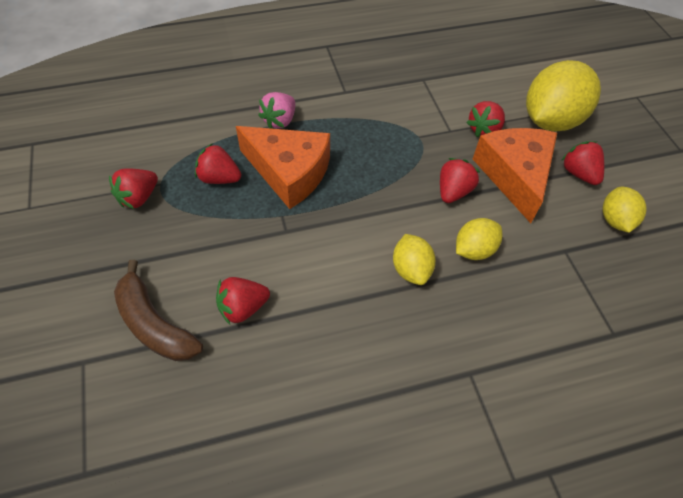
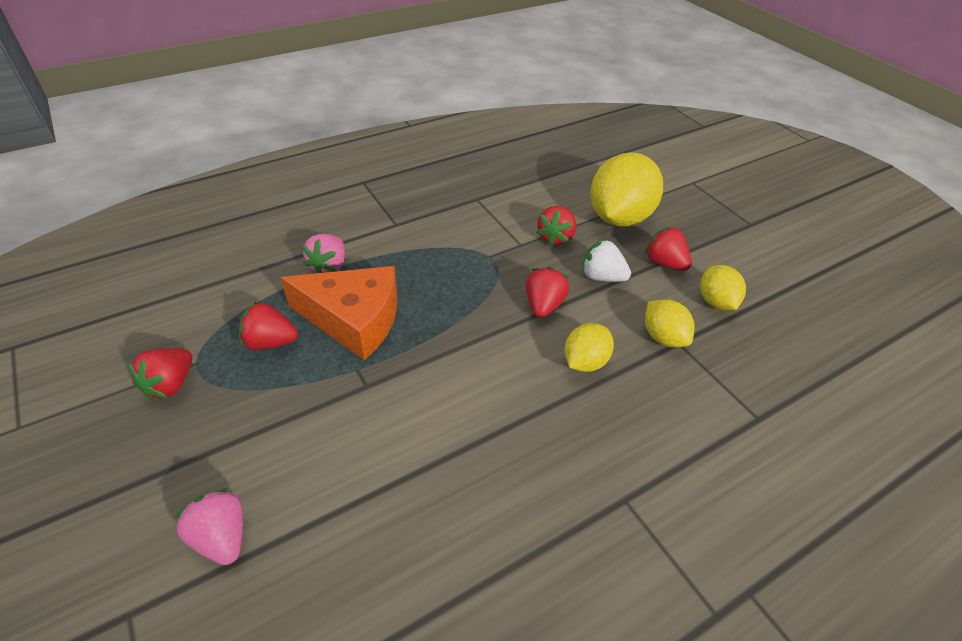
camera: 15 degrees left, 10 degrees down
(154, 324) = (222, 537): brown banana -> pink strawberry
(243, 308) = (335, 488): red strawberry -> none
(411, 269) = (523, 398): yellow lemon -> yellow lemon (663, 337)
(515, 175) = (601, 277): orange cheese -> white strawberry

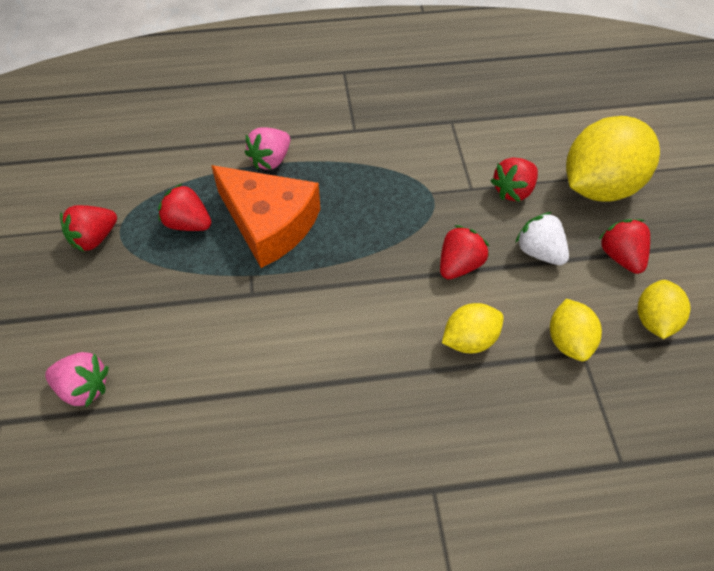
camera: 25 degrees right, 10 degrees up
(222, 537) = (84, 388): pink strawberry -> pink strawberry turned 120 degrees clockwise

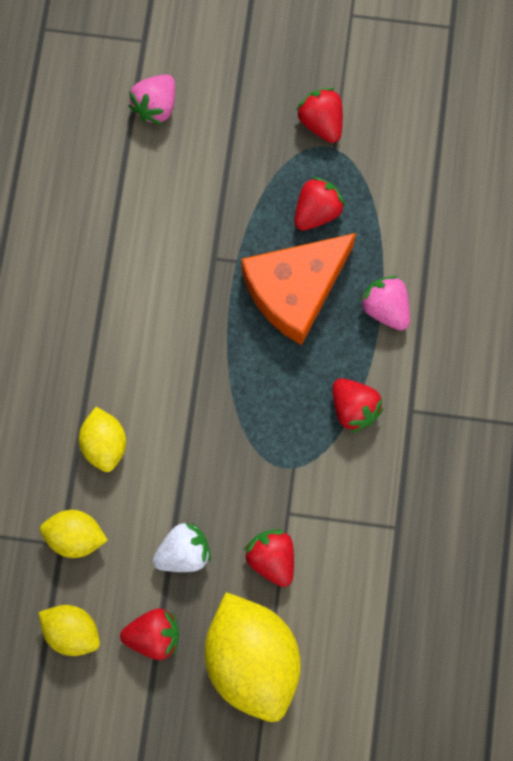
camera: 105 degrees right, 20 degrees up
(459, 265) = (190, 464): red strawberry -> red strawberry (354, 408)

